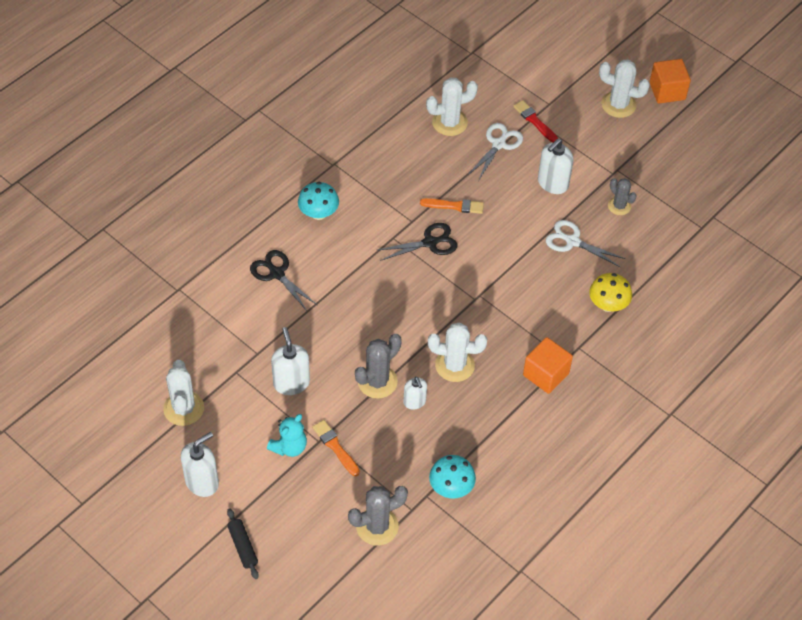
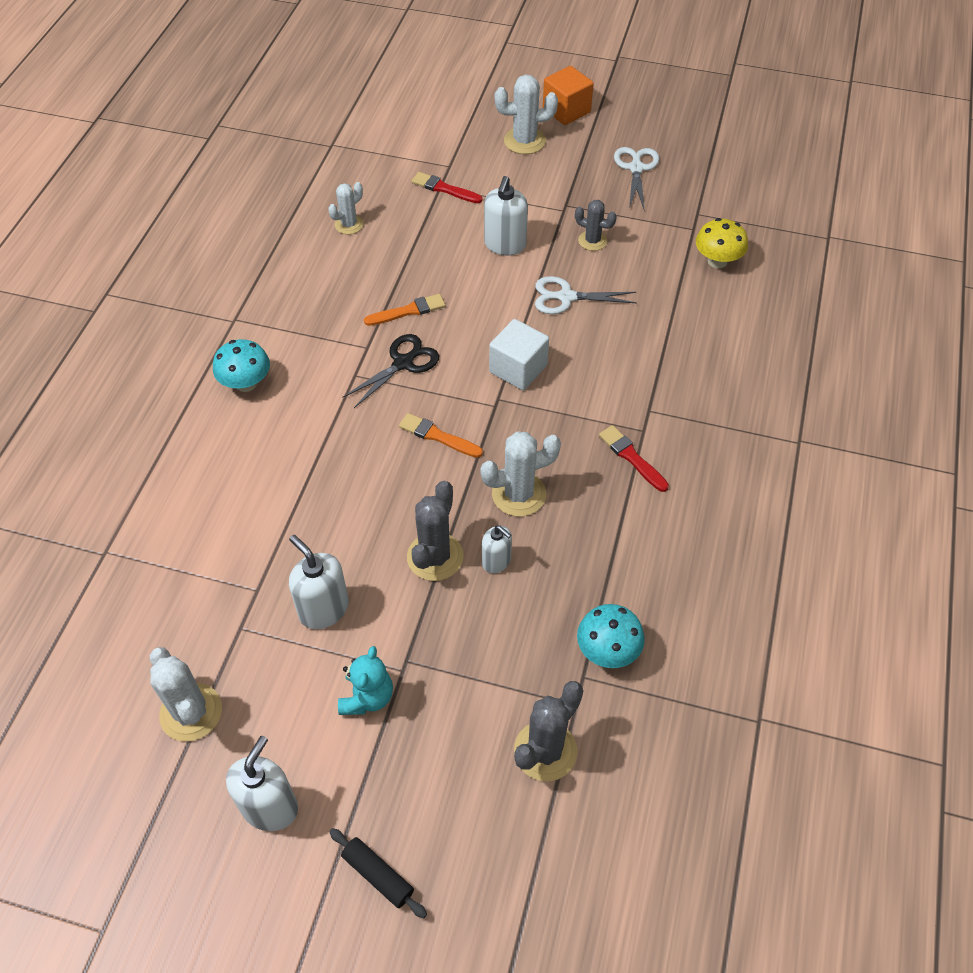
camera: 25 degrees left, 0 degrees up
(277, 274) = (230, 477): black scissors -> none
(335, 447) = (429, 667): orange brush -> orange brush (438, 436)
(449, 123) = (349, 224): white cactus -> white cactus, size x0.64
(498, 144) = (419, 227): white scissors -> white scissors (636, 168)
(506, 280) = (518, 369): none -> white cube
(545, 374) = (632, 457): orange cube -> red brush
(608, 305) = (649, 349): yellow mushroom -> yellow mushroom (717, 261)

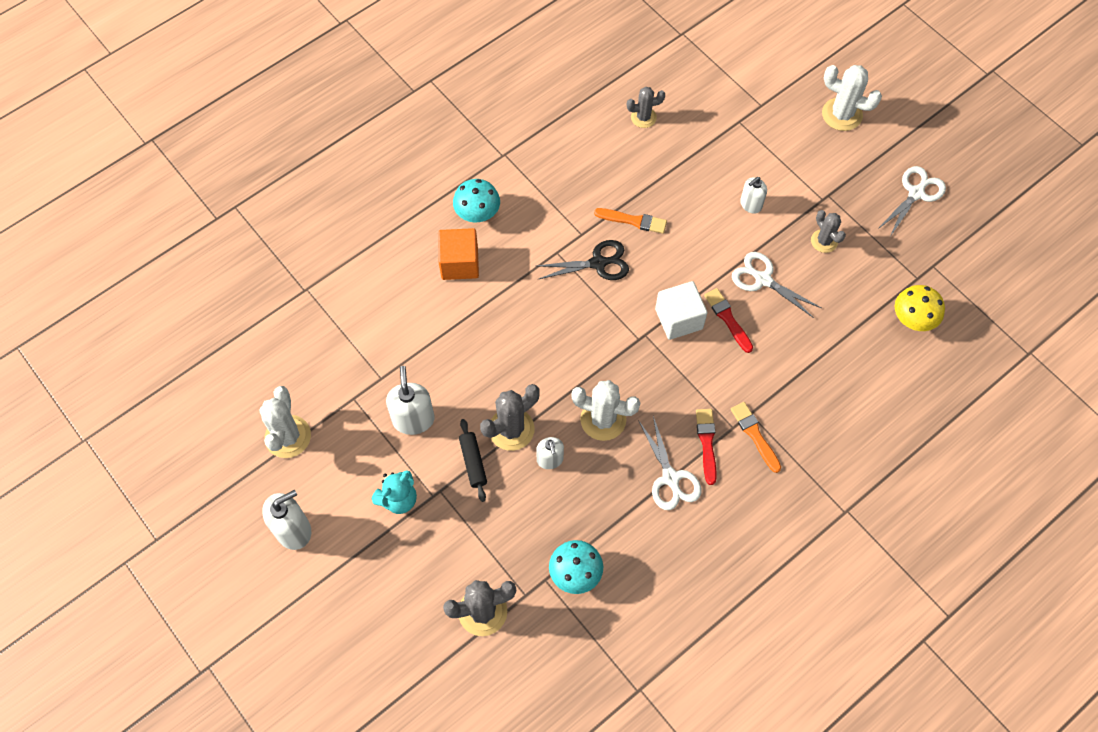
camera: 35 degrees right, 10 degrees up
(349, 224) = (643, 117): white cactus -> grey cactus
(378, 875) = (326, 617): black rolling pin -> black rolling pin (473, 462)
(438, 436) = (580, 338): orange brush -> orange brush (755, 435)
(444, 189) = (741, 125): red brush -> red brush (728, 319)
(505, 245) = (750, 204): white soap dispenser -> white soap dispenser, size x0.63
(566, 110) = (901, 103): orange cube -> orange cube (459, 263)
(625, 507) = (670, 478): none -> white scissors

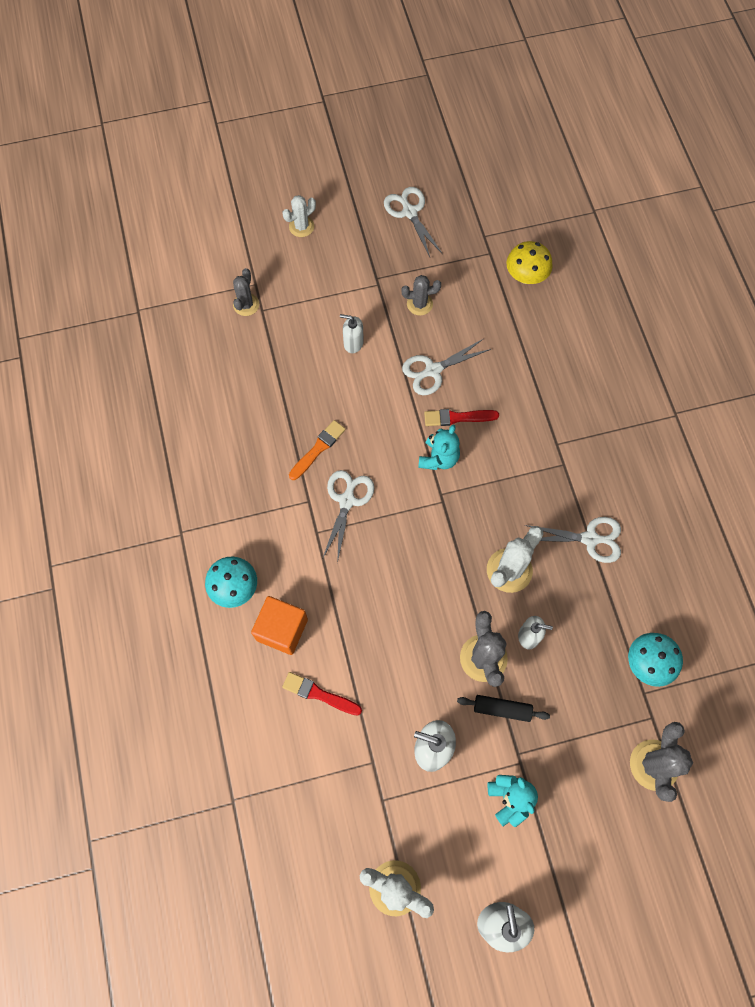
camera: 65 degrees left, 5 degrees up
(598, 263) = (347, 500): black scissors -> white scissors
(643, 117) = (211, 387): grey cactus -> grey cactus (246, 305)
(679, 319) = (438, 458): white cube -> turquoise teddy bear
(707, 443) = (569, 493): red brush -> red brush (319, 694)
(750, 204) = (353, 343): white soap dispenser -> white soap dispenser turned 120 degrees clockwise
(755, 435) = (578, 450): orange brush -> none
(842, 114) = (301, 226): white cactus -> white cactus, size x0.64

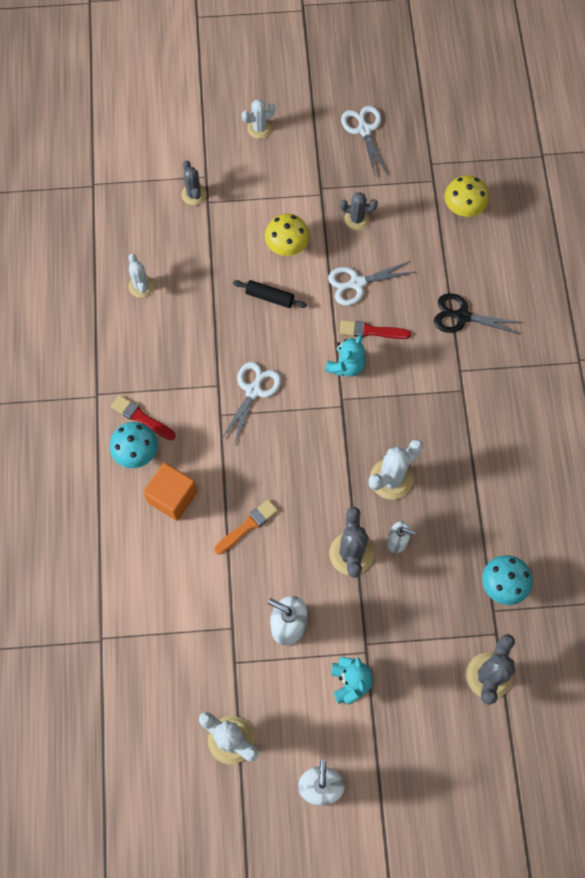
camera: 10 degrees right, 0 degrees up
(208, 409) = (141, 286): none -> white cactus
(246, 305) = (194, 194): grey cactus -> grey cactus turned 45 degrees counterclockwise
(318, 449) = (235, 339): orange brush -> orange brush (247, 526)
(319, 694) = (195, 560): red brush -> red brush (141, 418)
(353, 343) = (287, 246): white soap dispenser -> yellow mushroom
(502, 709) = (359, 602): black rolling pin -> black rolling pin (269, 297)
(547, 387) = (462, 316): none -> black scissors
(590, 539) = (472, 463): white scissors -> none

